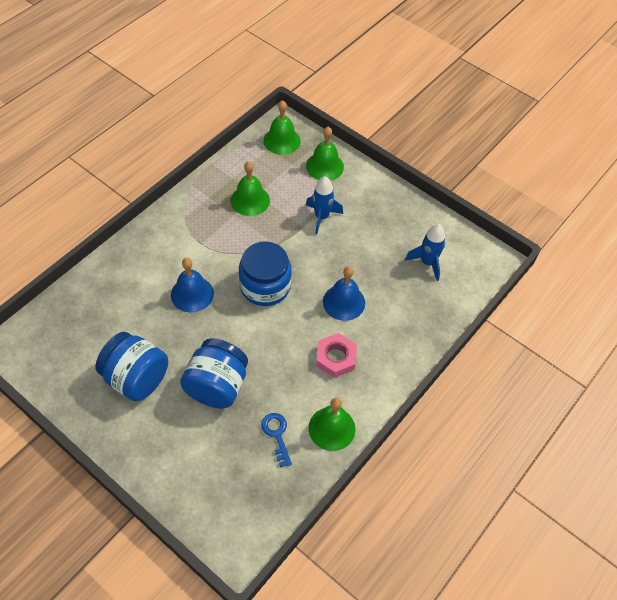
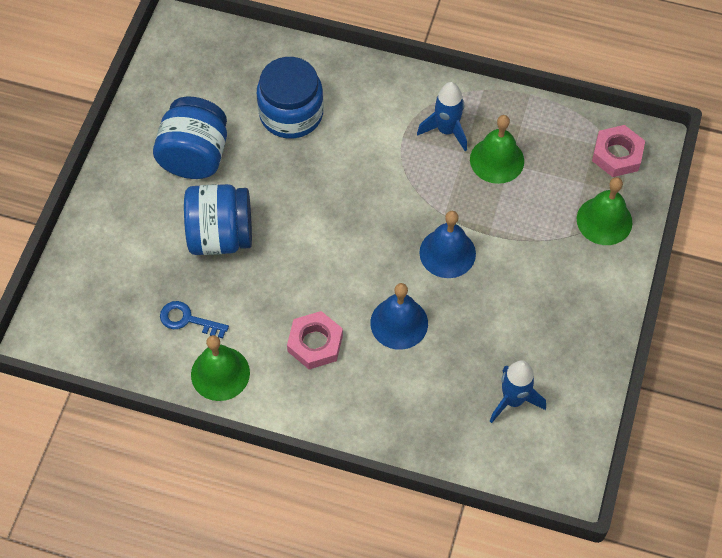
camera: 70 degrees right, 5 degrees up
(192, 294) = (327, 159): blue bell -> blue bell (447, 253)
(265, 286) = (377, 229): blue jar -> blue jar (291, 114)
(276, 435) = (187, 320): blue key -> blue key turned 120 degrees counterclockwise
(282, 141) = (617, 155): green bell -> pink nut
(321, 217) = (516, 249): blue rocket -> blue rocket (446, 130)

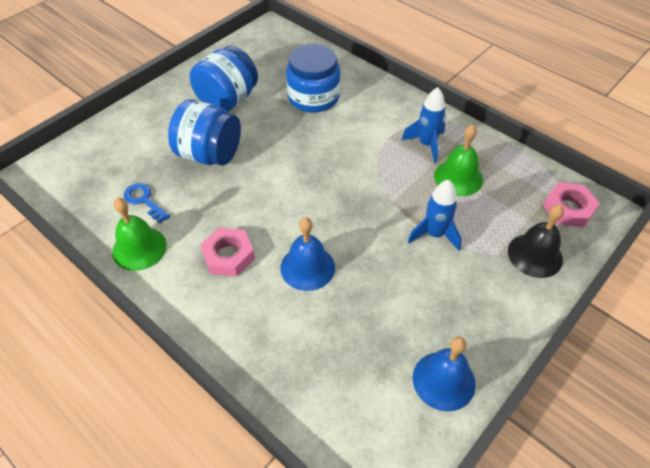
camera: 25 degrees right, 10 degrees down
(447, 253) = (380, 229): blue bell -> blue bell (443, 380)
(513, 400) = (374, 376): blue rocket -> blue rocket (434, 234)
(604, 220) = (535, 255): green bell -> black bell

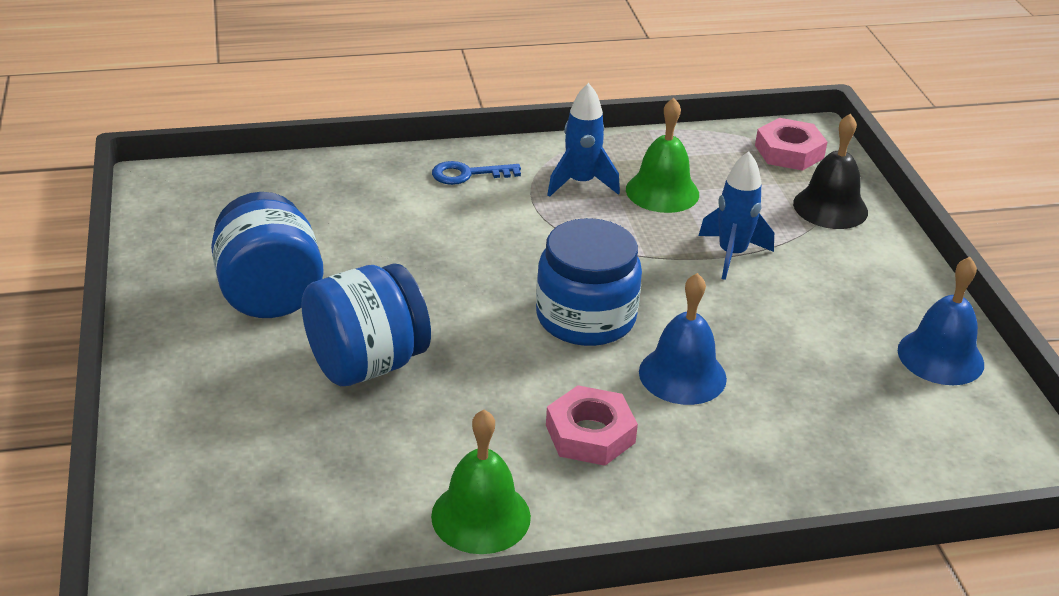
camera: 55 degrees left, 15 degrees down
(144, 201) = (385, 471): blue key -> blue key (468, 174)
(313, 97) = (373, 219): blue jar -> blue jar (585, 317)

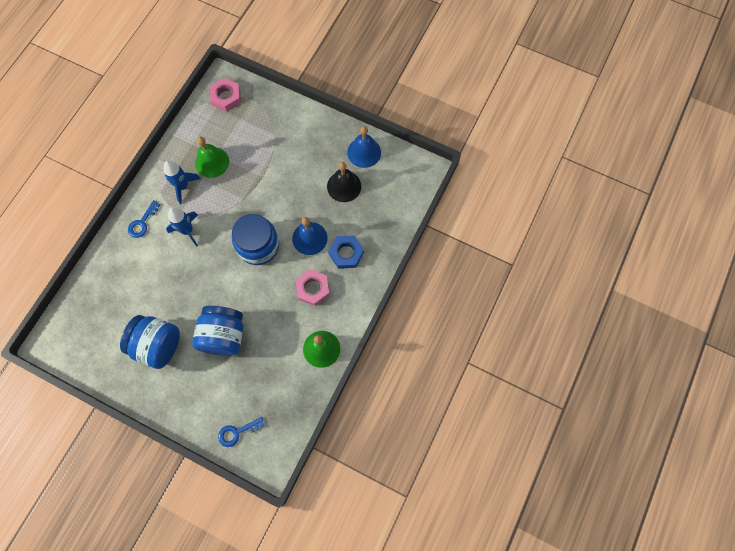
camera: 50 degrees left, 35 degrees up
(185, 484) = (237, 432): none -> blue key
(717, 442) = (346, 253): none -> blue nut
(732, 254) = (265, 170): blue rocket -> blue rocket (187, 230)
(830, 207) = (268, 114): black bell -> black bell (344, 186)

